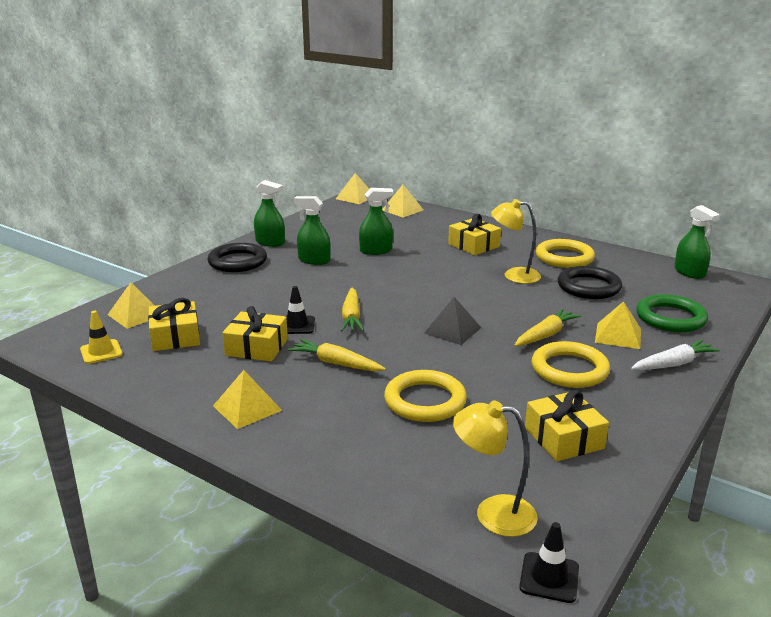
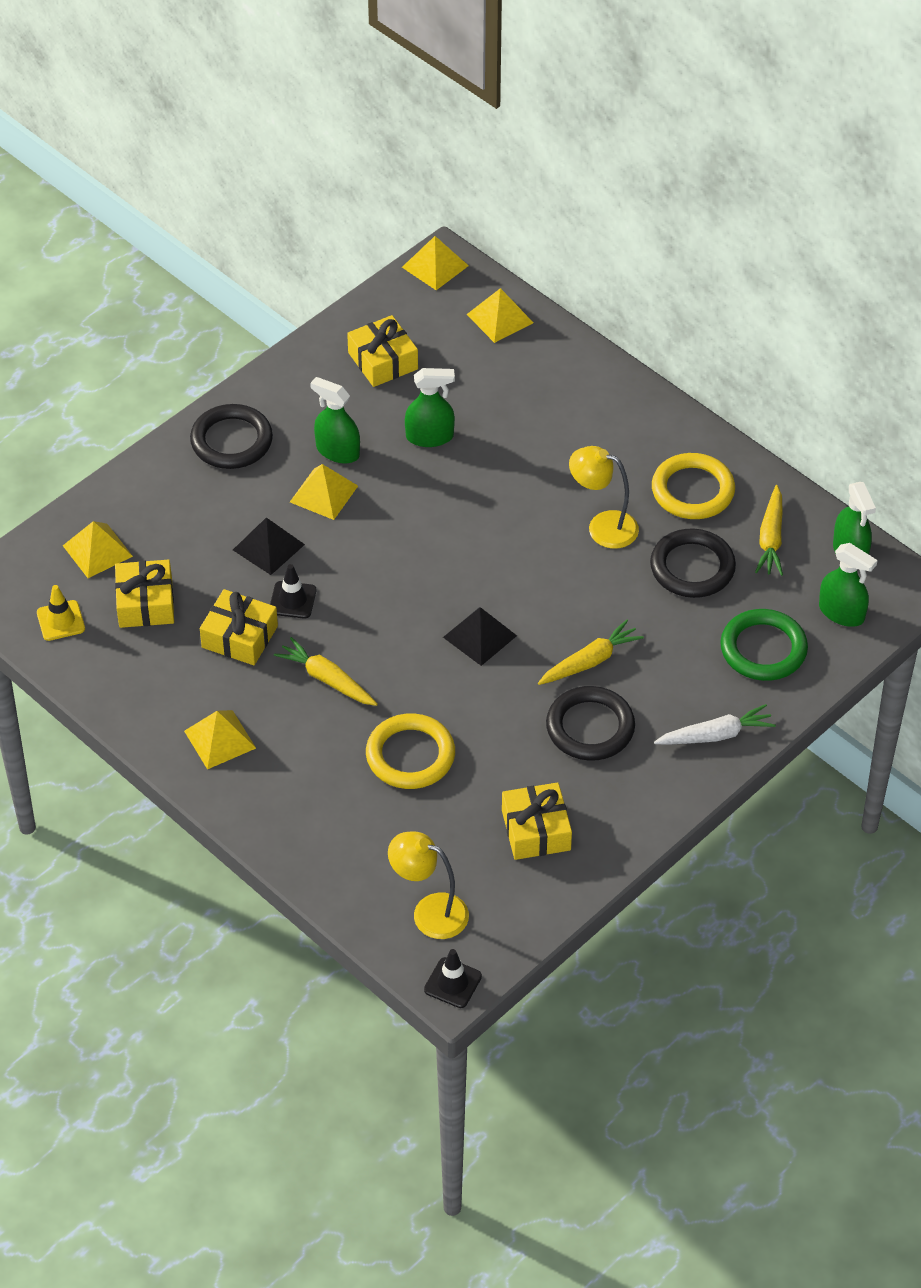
camera: 10 degrees right, 25 degrees up
(270, 242) = (282, 393): green spray bottle -> green spray bottle (841, 612)
(272, 302) = (268, 547): none -> black pyramid
(351, 317) = (362, 592): yellow carrot -> yellow carrot (771, 538)
(473, 245) = (575, 440): yellow gift -> yellow gift (383, 361)
(569, 369) = (590, 727): yellow ring -> black ring
(618, 335) = (678, 674): yellow pyramid -> yellow pyramid (324, 494)

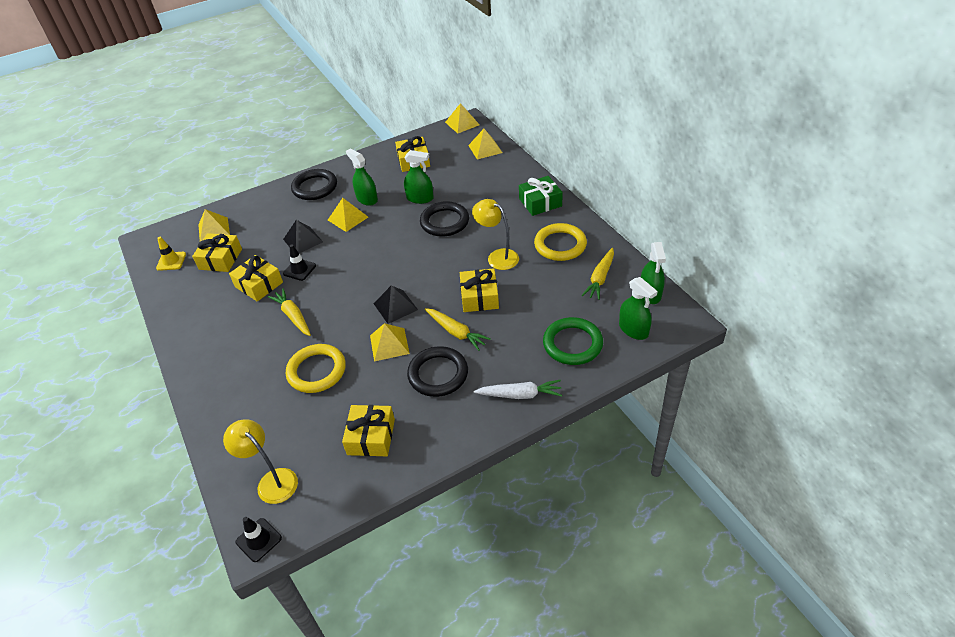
camera: 20 degrees right, 5 degrees down
(220, 739) = (212, 340): yellow pyramid -> yellow pyramid (389, 344)
(590, 661) = (456, 332): yellow carrot -> yellow carrot turned 60 degrees clockwise
(602, 599) = (479, 297): none -> yellow gift
(634, 416) = (540, 202): none -> green gift
(692, 567) = (543, 287): black ring -> black ring (444, 222)

